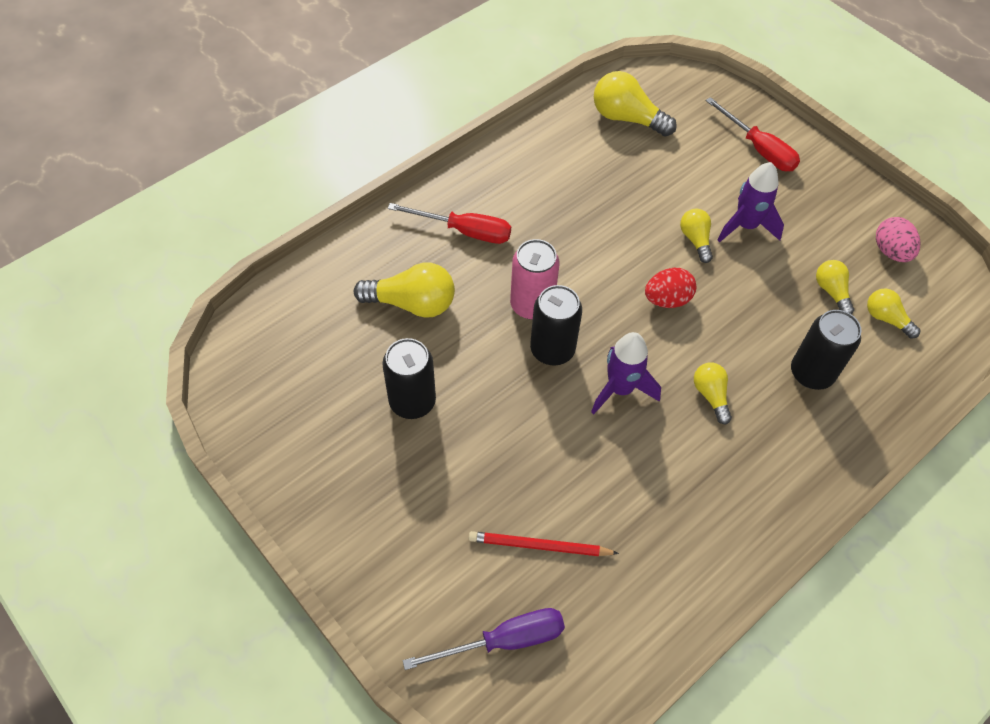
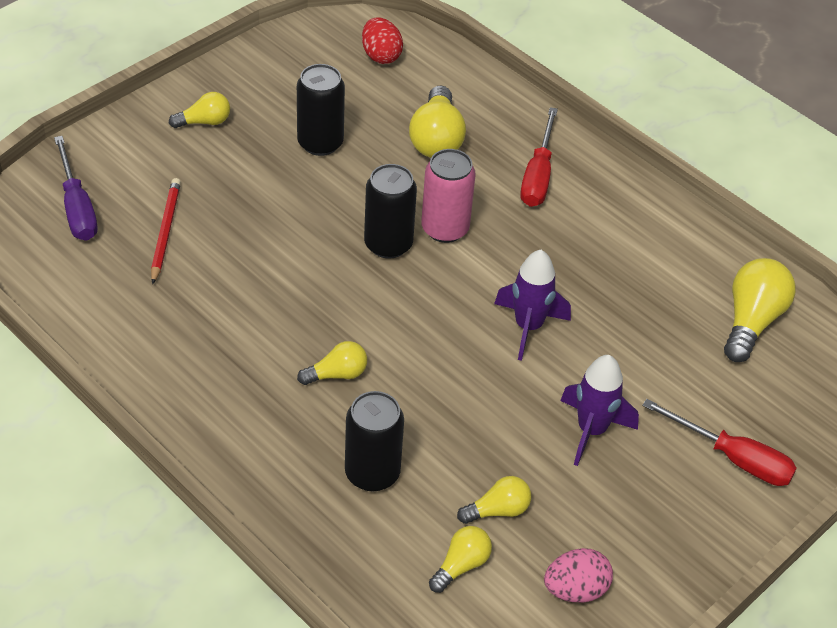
camera: 85 degrees right, 10 degrees down
(620, 389) = (341, 297): purple rocket -> purple rocket (528, 327)
(667, 299) = (465, 344): red egg -> red egg (381, 56)
(695, 240) = (559, 377): yellow light bulb -> yellow light bulb (204, 122)
(758, 149) = (733, 458): red screwdriver -> red screwdriver turned 105 degrees counterclockwise

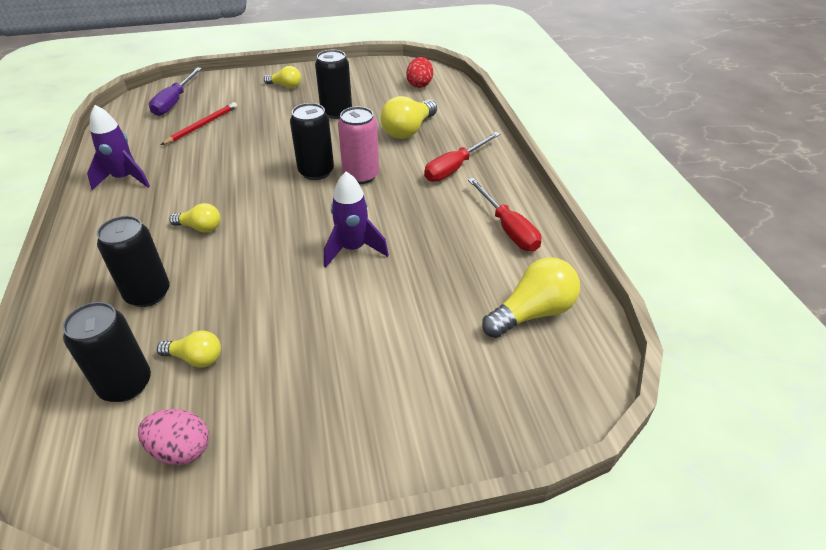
camera: 35 degrees right, 5 degrees down
(461, 565) = (125, 384): yellow light bulb -> black can
(591, 430) = (324, 335): purple rocket -> purple rocket (124, 179)
(733, 458) = (418, 410): red screwdriver -> red screwdriver (508, 228)

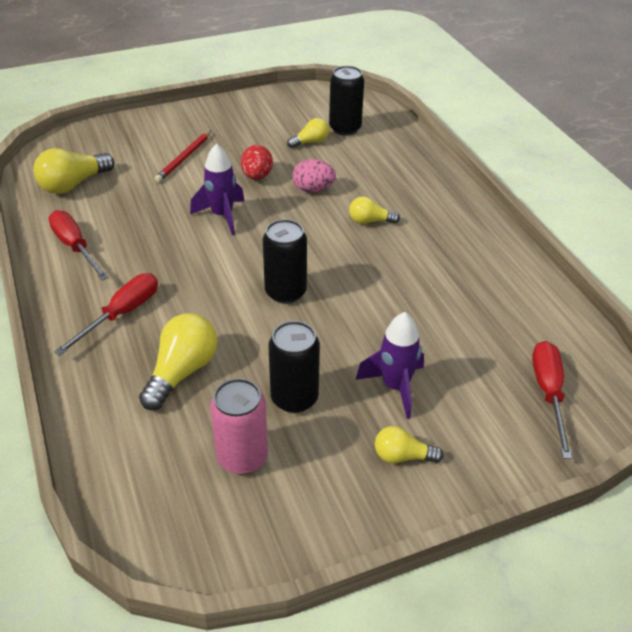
camera: 170 degrees right, 0 degrees up
(124, 179) = (489, 262): purple rocket -> purple rocket (395, 387)
(148, 294) = (372, 171): black can -> none
(174, 102) = (548, 393): purple screwdriver -> red screwdriver
(181, 449) = (292, 109): pink egg -> pink egg (313, 189)
(195, 358) = (310, 142): yellow light bulb -> yellow light bulb turned 150 degrees clockwise
(202, 125) = (469, 350): red pencil -> red pencil (184, 158)
(361, 175) = (232, 292): pink can -> pink can (242, 457)
(419, 84) = (169, 491): red egg -> red egg (257, 176)

